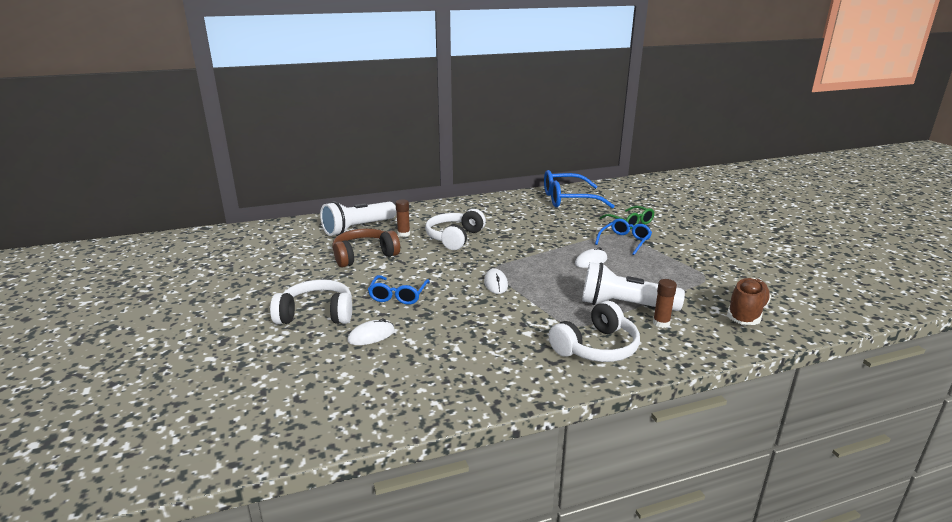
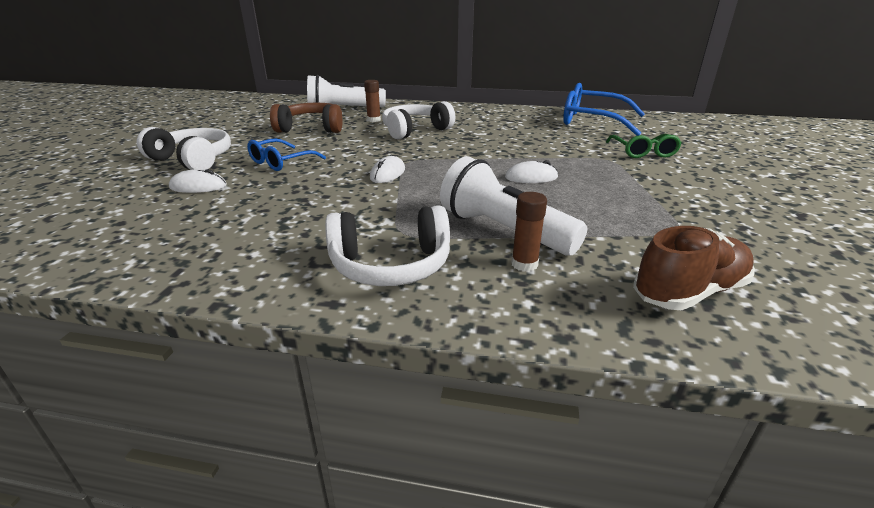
camera: 30 degrees right, 5 degrees up
(625, 241) = (607, 168): blue glasses -> none

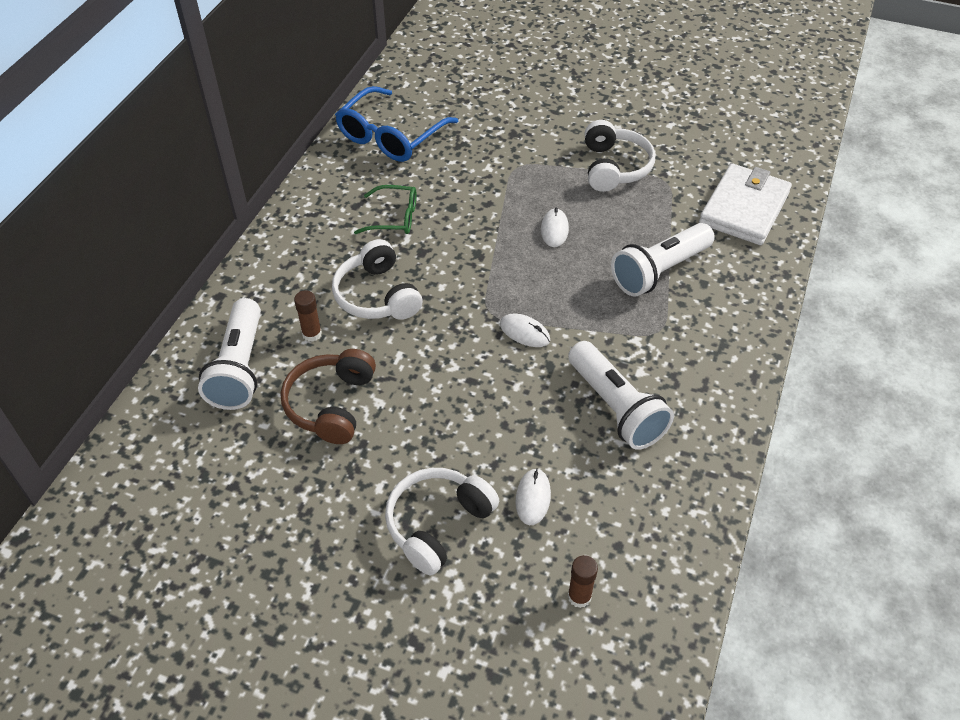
camera: 80 degrees left, 20 degrees up
(281, 162) = (468, 428): blue glasses -> none
(291, 215) = (616, 407): none -> white flashlight
(391, 265) = (708, 342): white headphones -> white headphones (614, 167)
(524, 264) = (709, 271): brown glue stick -> brown glue stick (579, 596)
(643, 152) = (504, 137): green glasses -> green glasses (394, 217)
(689, 292) = (744, 208): brown shoe -> white wallet

